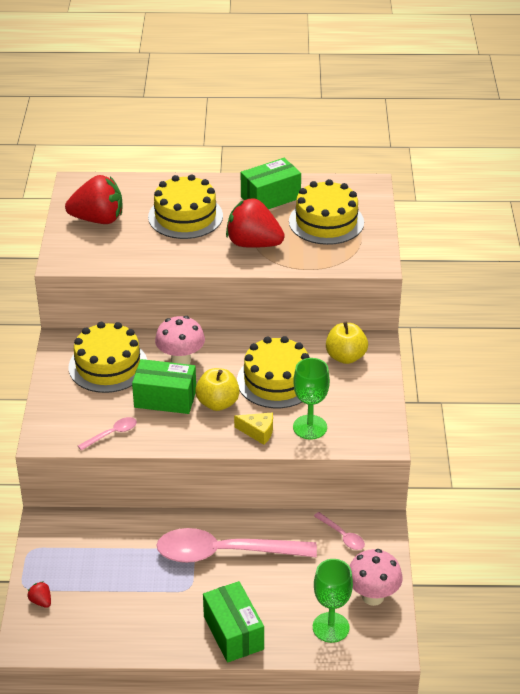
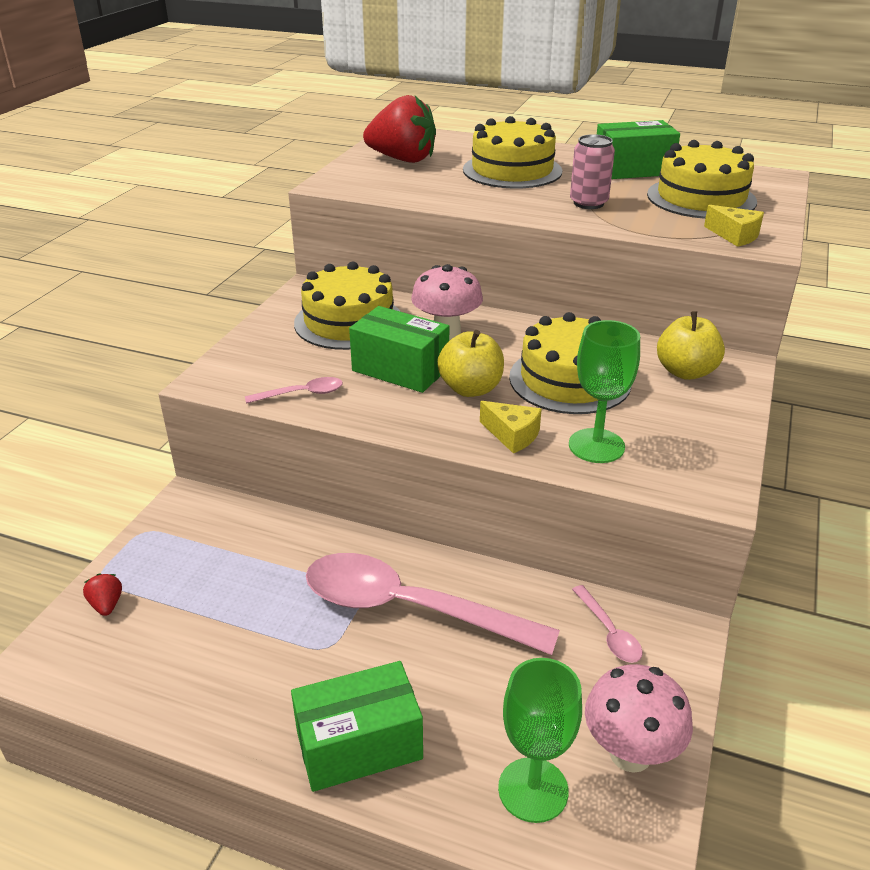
camera: 20 degrees right, 5 degrees down
(233, 633) = (359, 745): green box -> green box turned 75 degrees clockwise
(253, 244) = (588, 203): red strawberry -> pink can
(357, 258) = (734, 236): none -> yellow cheese

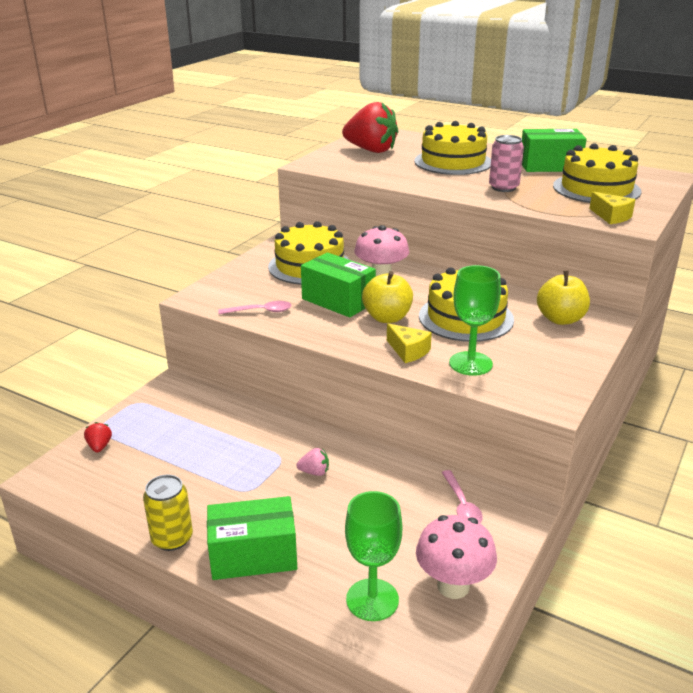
camera: 10 degrees right, 5 degrees down
(241, 735) = (172, 538): none -> yellow can
(409, 608) = (314, 472): pink spoon -> pink strawberry

